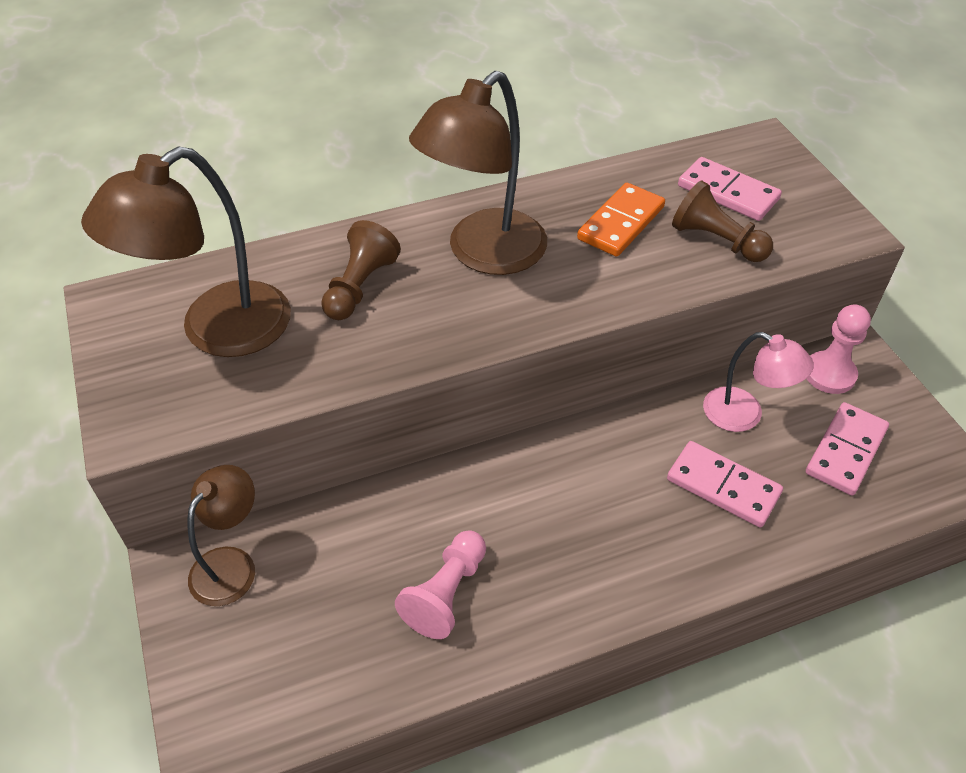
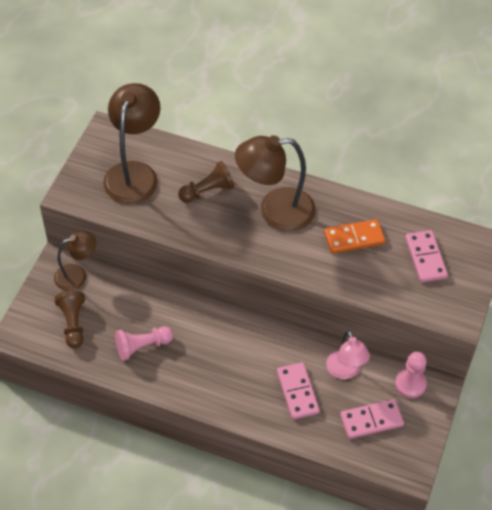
camera: 40 degrees right, 5 degrees up
(217, 331) = (134, 173): brown lamp -> brown lamp turned 105 degrees clockwise
(716, 240) = (387, 277): brown pawn -> brown pawn (73, 324)

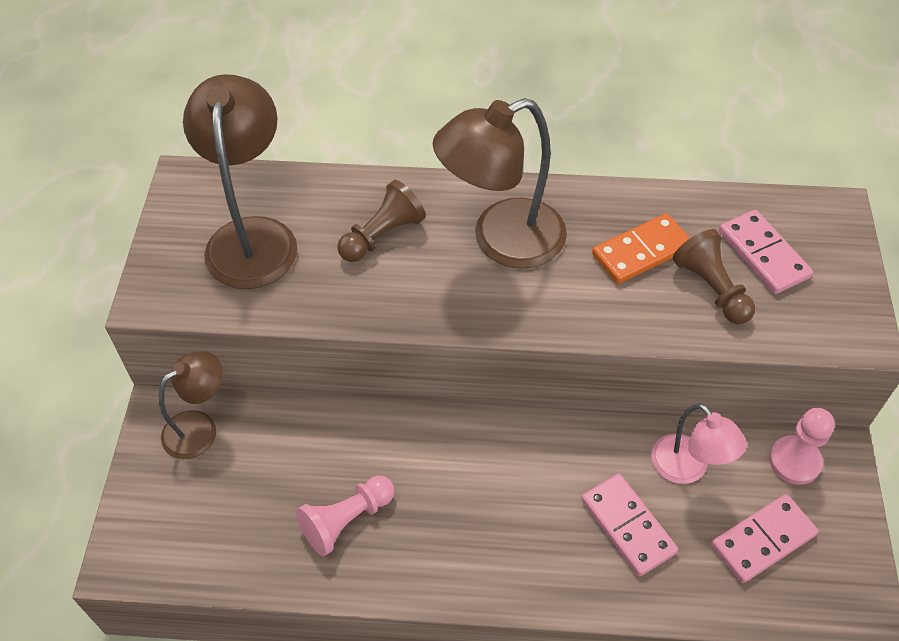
camera: 15 degrees left, 0 degrees up
(73, 324) = (216, 513): brown pawn -> brown pawn (711, 288)

